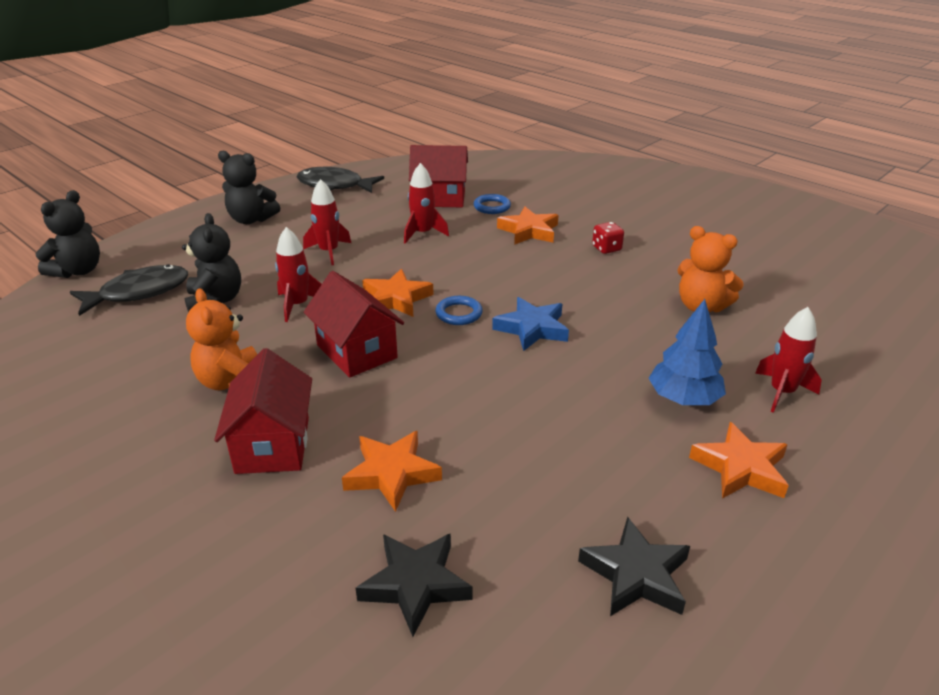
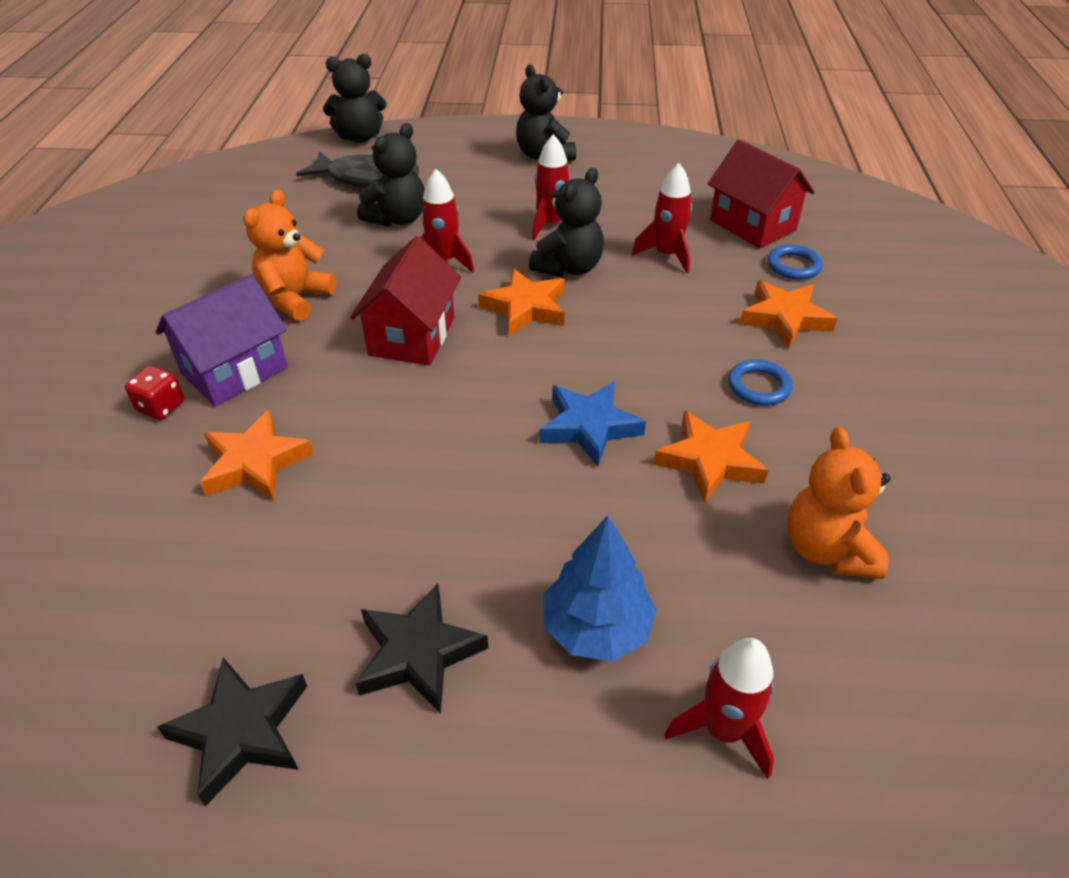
camera: 50 degrees right, 10 degrees up
(273, 445) = (234, 371): red house -> purple house
(334, 185) = (672, 156): black fish -> none
(382, 267) = (569, 268): none -> black teddy bear
(415, 584) = (120, 563): black star -> black star (418, 653)
(459, 314) = (551, 361): blue ring -> blue ring (759, 386)
(606, 248) = (841, 397): red dice -> red dice (161, 407)
(740, 468) = (509, 752): orange star -> orange star (709, 461)

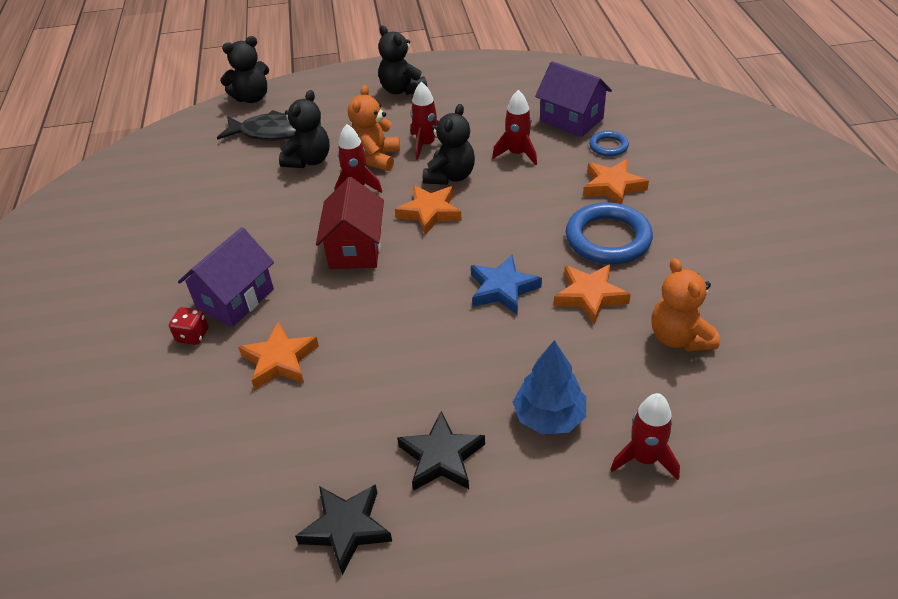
camera: 10 degrees left, 0 degrees up
(295, 299) = (257, 237): orange teddy bear -> orange teddy bear (376, 158)
(752, 225) = (571, 120): red house -> purple house
(759, 386) = (608, 238): blue ring -> blue ring, size x1.94

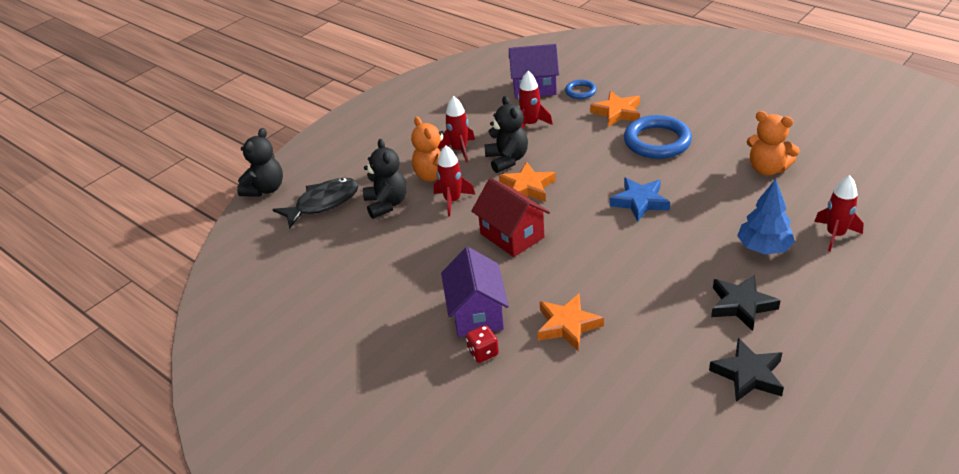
camera: 40 degrees left, 5 degrees down
(401, 90) = (384, 125): black teddy bear -> none
(589, 296) = (692, 176): orange star -> none

